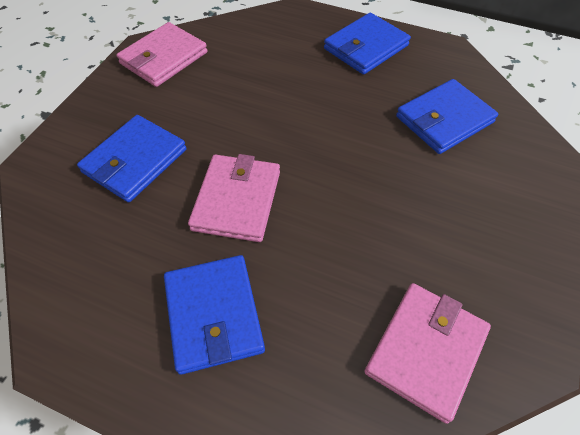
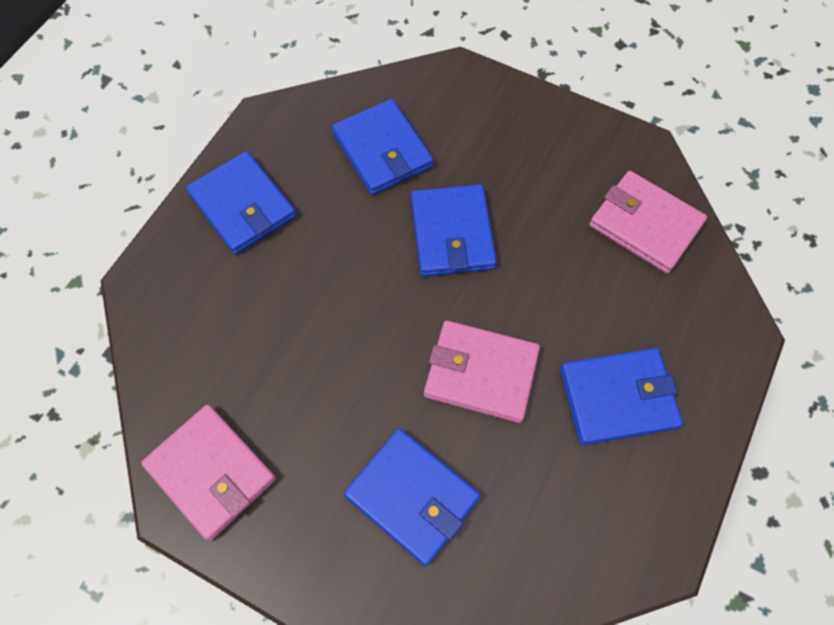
camera: 85 degrees left, 10 degrees up
(371, 173) = (452, 233): none -> blue wallet

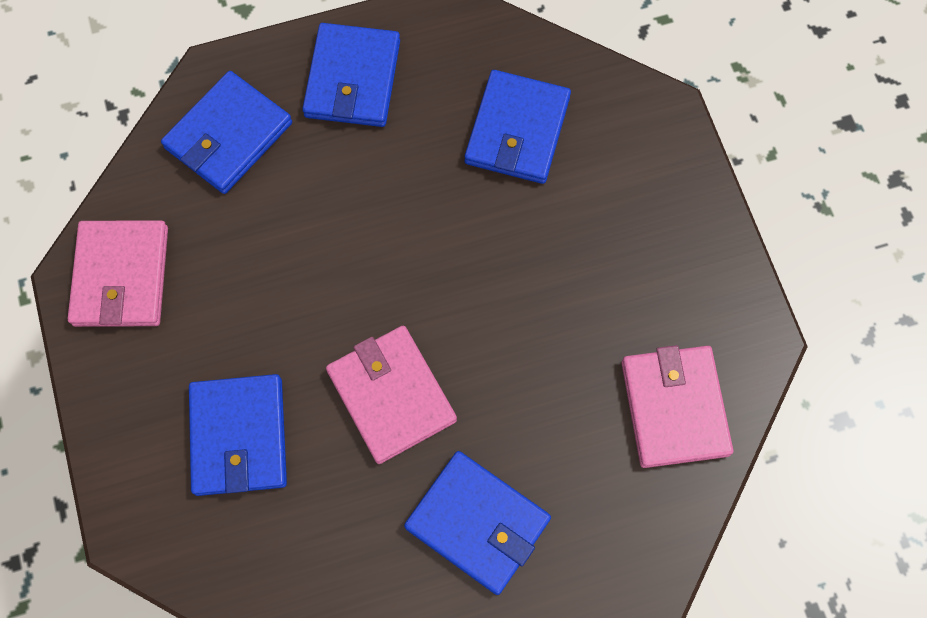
camera: 45 degrees right, 5 degrees up
(452, 233) = (495, 258): blue wallet -> blue wallet (228, 135)

